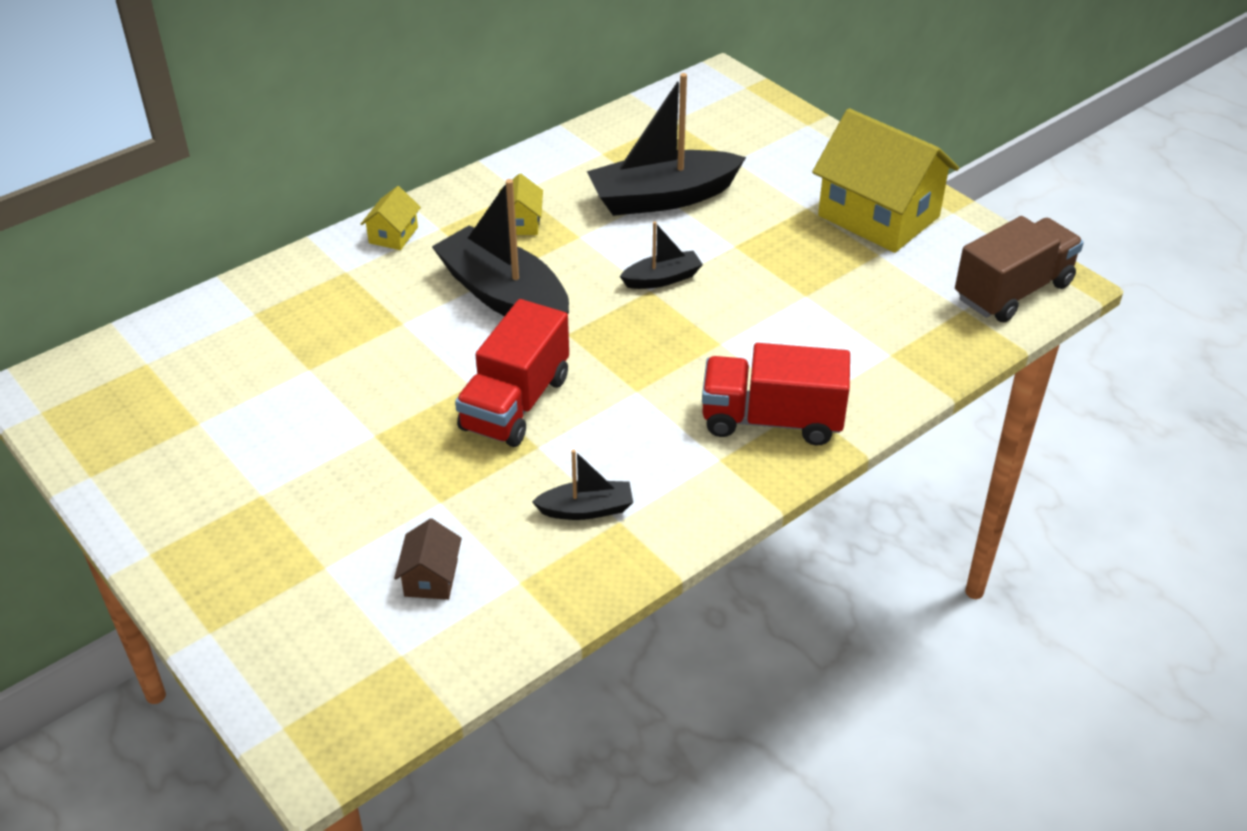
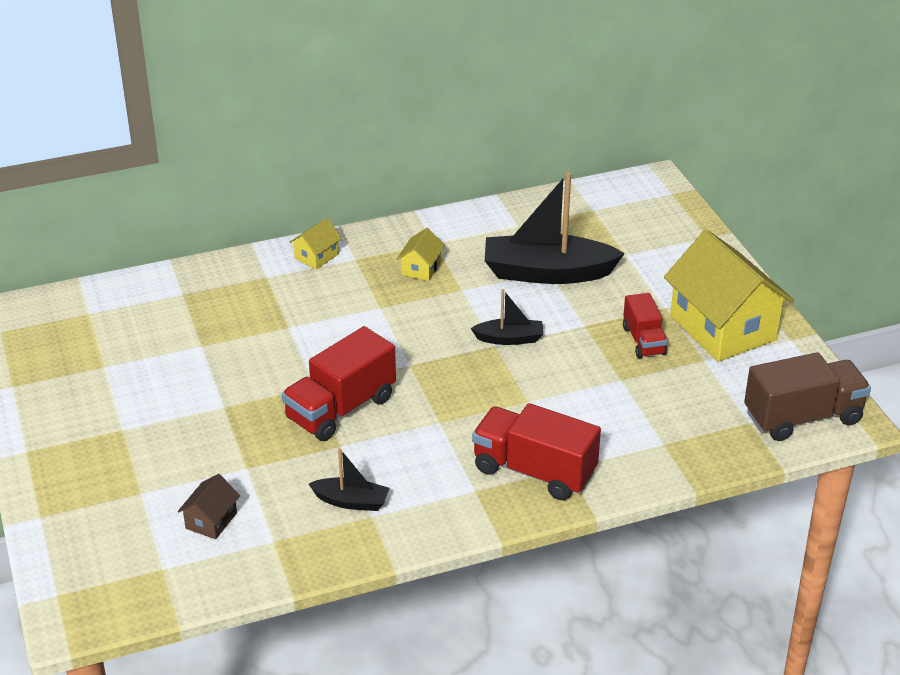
camera: 20 degrees right, 5 degrees down
(504, 296) = (376, 323): black boat -> none
(806, 248) = (643, 341): none -> red truck

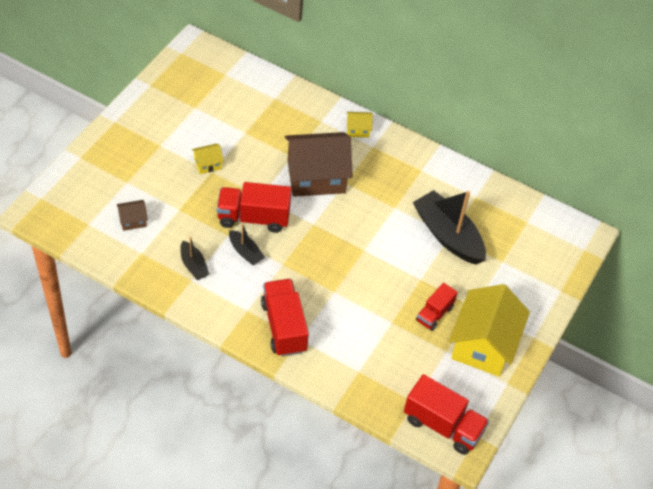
camera: 45 degrees right, 15 degrees up
(343, 325) = (316, 177): none -> brown house
(421, 268) = (393, 179): yellow house -> yellow house (208, 164)
(509, 339) = (375, 253): black boat -> black boat (245, 252)
(803, 417) = (443, 425): brown truck -> red truck

